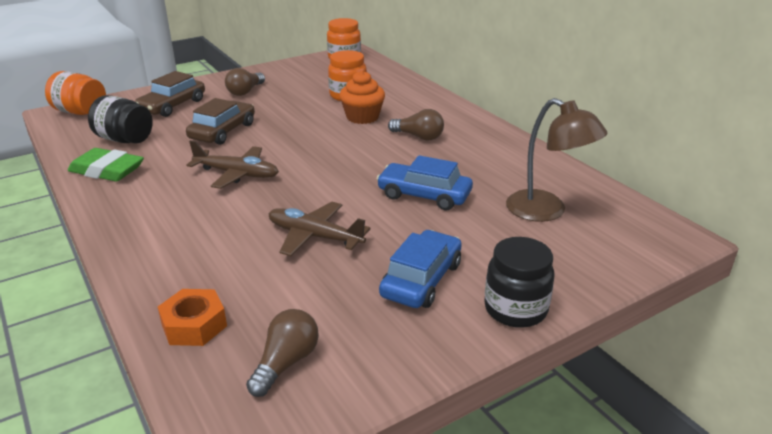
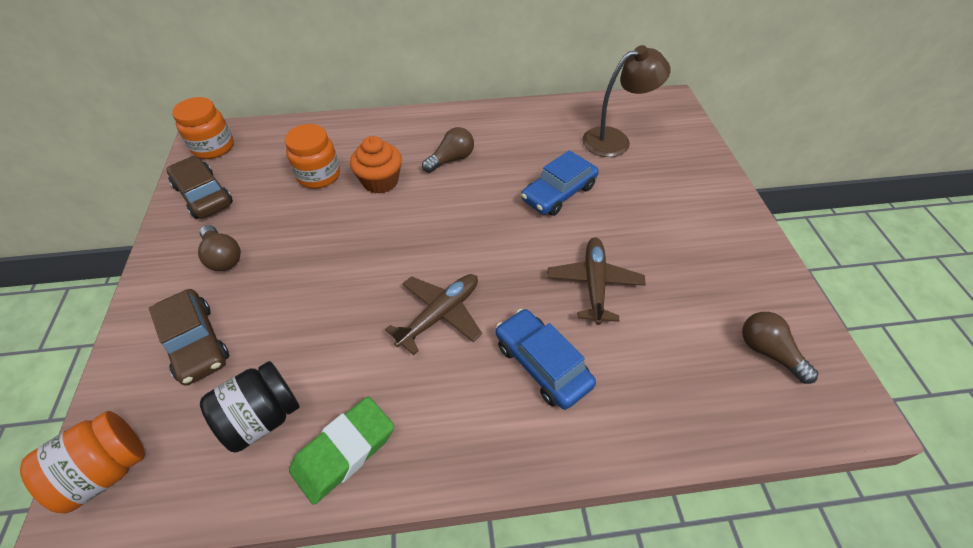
camera: 65 degrees left, 20 degrees up
(194, 325) = (705, 408): orange nut -> none
(223, 131) = (322, 304): brown car -> brown car (204, 195)
(315, 236) = (594, 284): brown plane -> brown plane turned 135 degrees clockwise
(421, 280) = (681, 238): blue car -> blue car (542, 364)
(515, 309) = (730, 203): black jar -> none

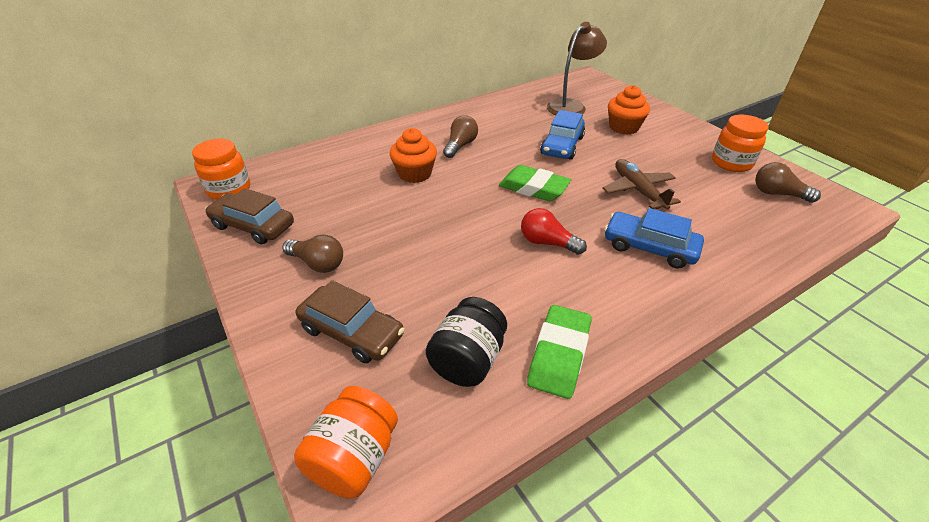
camera: 25 degrees left, 10 degrees down
(319, 175) = (355, 183): orange jar -> orange jar (731, 163)
(440, 315) = (547, 243): brown plane -> red light bulb
(482, 240) = (533, 188): none -> green eraser
(652, 189) = (623, 127): none -> orange cupcake

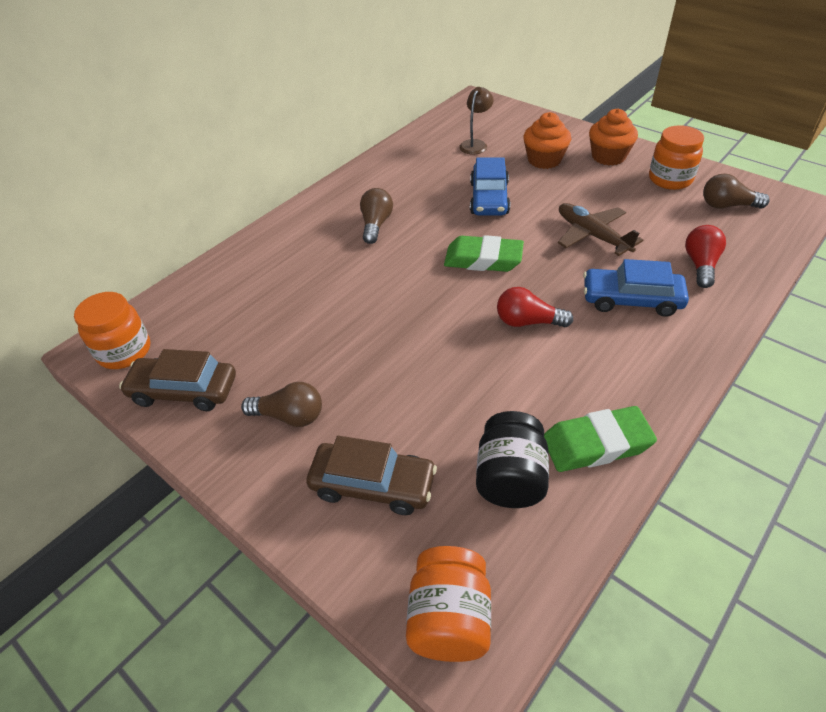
camera: 15 degrees left, 5 degrees up
(415, 174) = (342, 274): orange cupcake -> orange cupcake (608, 156)
(559, 354) = (596, 444): green eraser -> green eraser turned 75 degrees clockwise
(571, 106) = (475, 144): brown lamp -> brown lamp, size x0.61
(729, 235) = (700, 265): none -> red light bulb

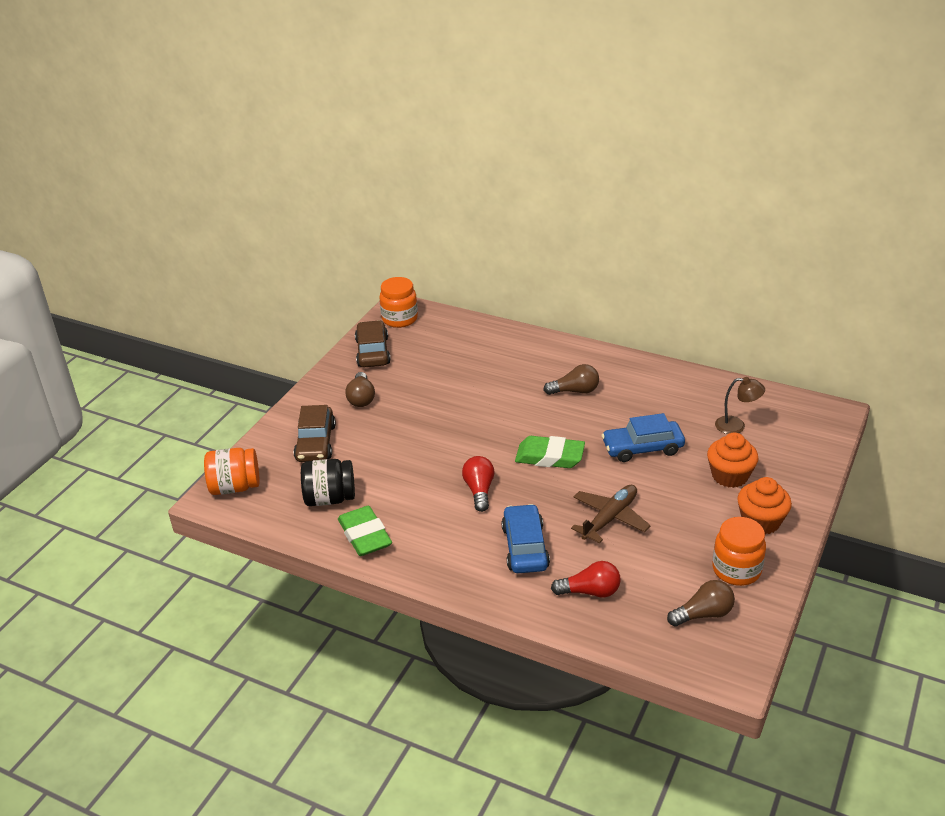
camera: 75 degrees right, 10 degrees down
(483, 259) = (549, 457): green eraser -> green eraser turned 75 degrees counterclockwise
(727, 206) = (703, 614): brown light bulb -> brown light bulb turned 75 degrees clockwise

